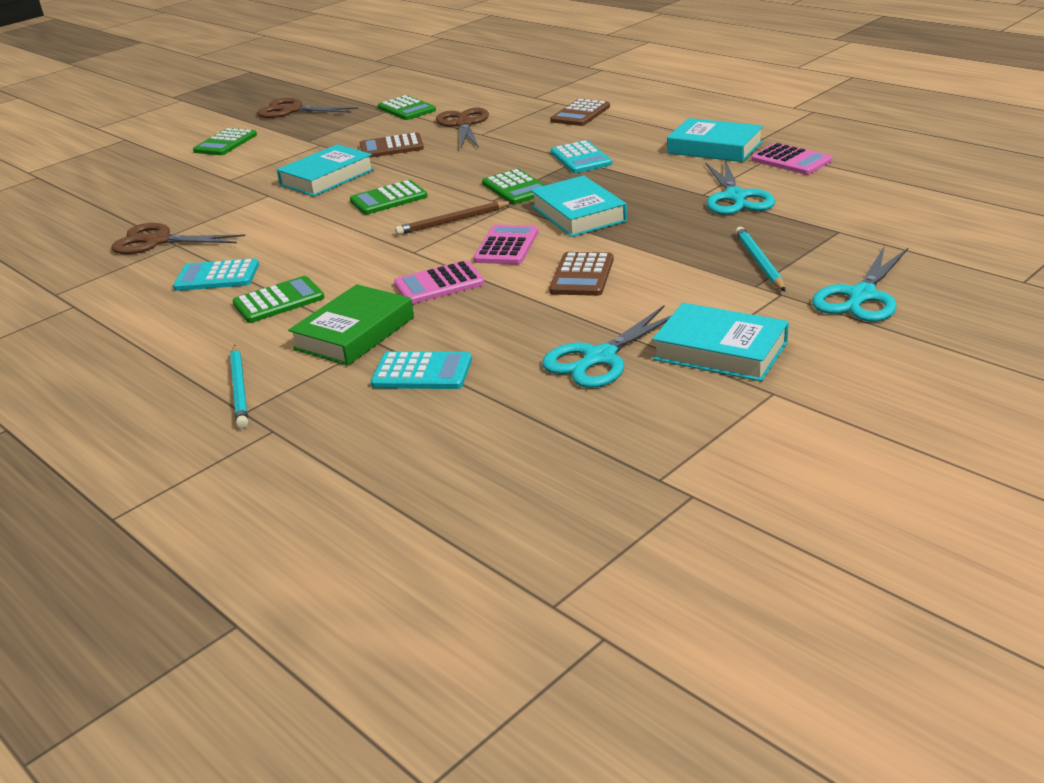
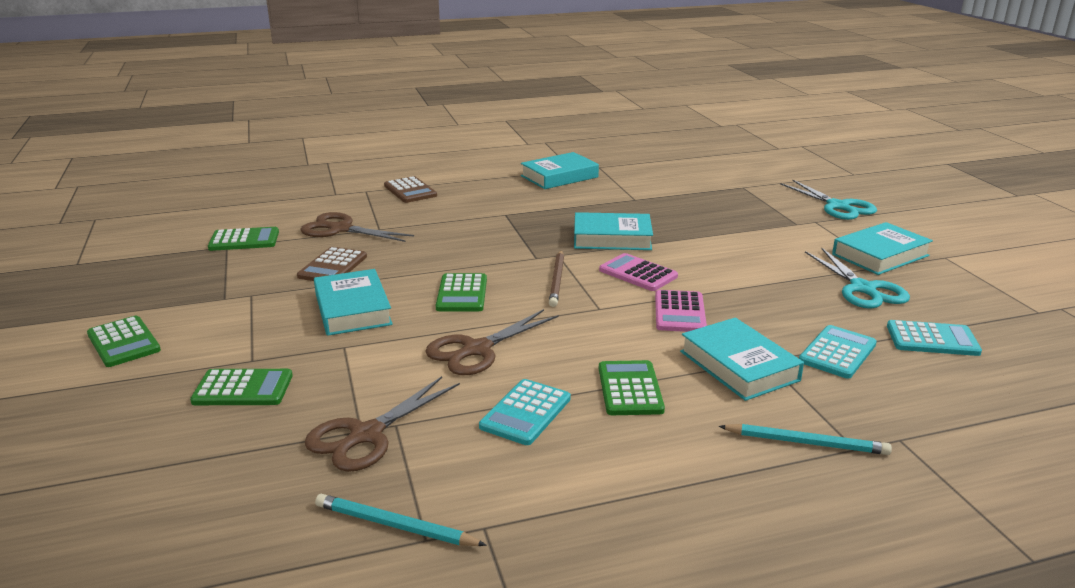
camera: 65 degrees left, 5 degrees down
(292, 110) = (107, 288): brown scissors -> brown scissors (477, 349)
(354, 333) = (739, 366): green book -> turquoise book
(516, 188) = (526, 244): green calculator -> green calculator (243, 389)
(580, 158) = (504, 212): turquoise calculator -> turquoise calculator (932, 339)
(582, 275) = (724, 263): brown calculator -> none
(735, 197) = (653, 193): turquoise scissors -> none
(759, 262) = (763, 214): turquoise pencil -> turquoise pencil (396, 525)
(791, 160) = (617, 167): pink calculator -> none

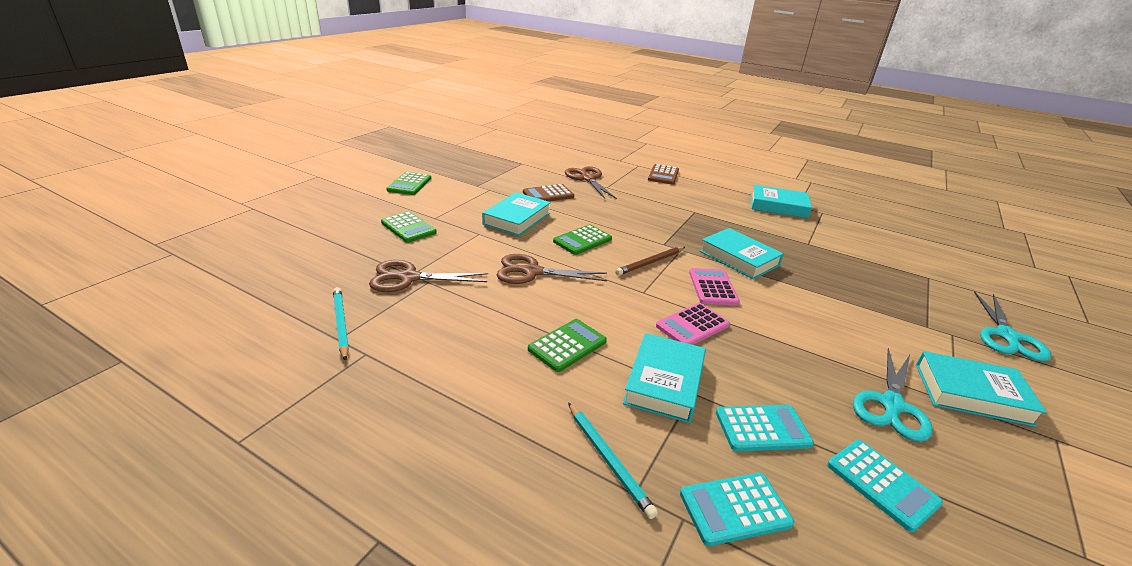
camera: 45 degrees right, 5 degrees up
(244, 240) = (534, 164): green calculator -> none
(525, 413) = (490, 317): turquoise calculator -> turquoise calculator (735, 508)

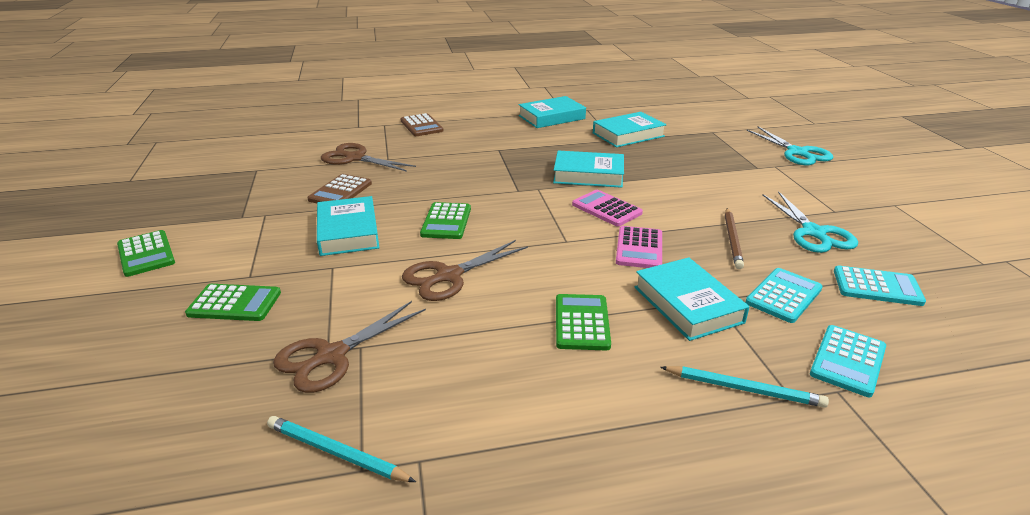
camera: 40 degrees left, 0 degrees up
(650, 262) = (533, 212): brown pencil -> brown pencil (732, 239)
(971, 394) = (832, 200): turquoise book -> turquoise book (628, 135)

